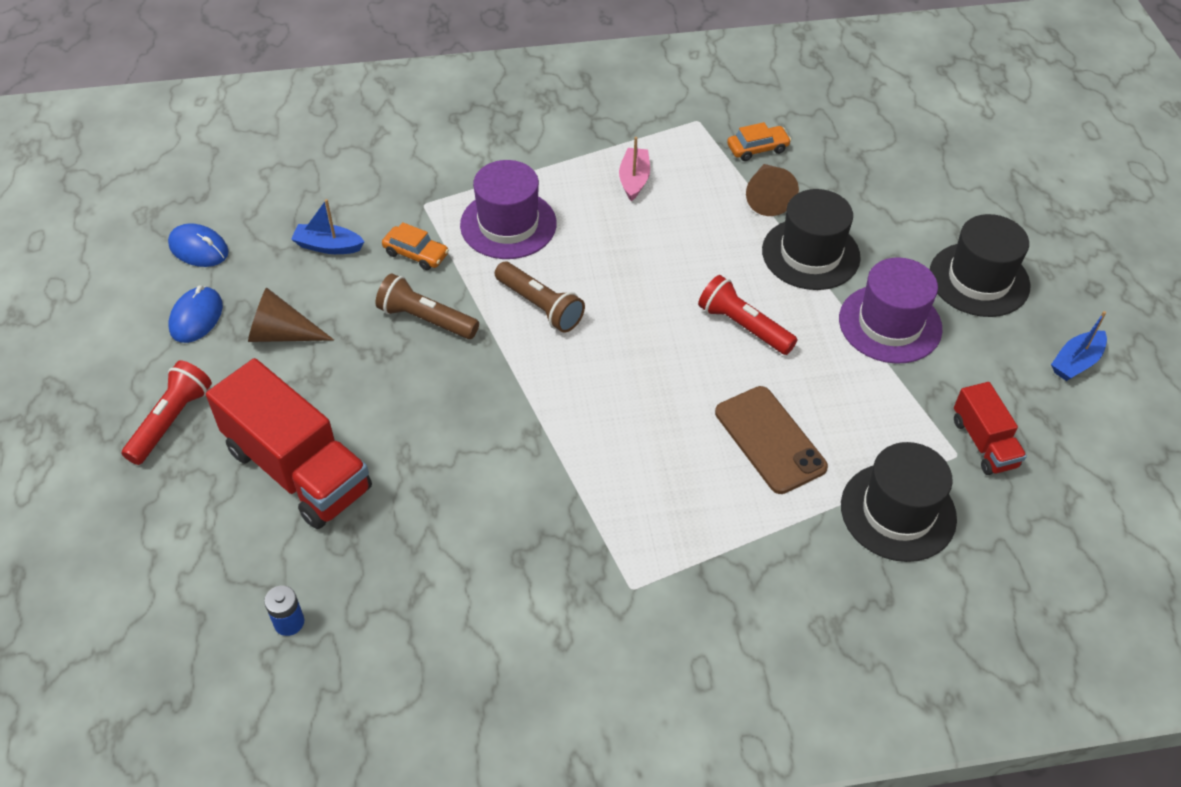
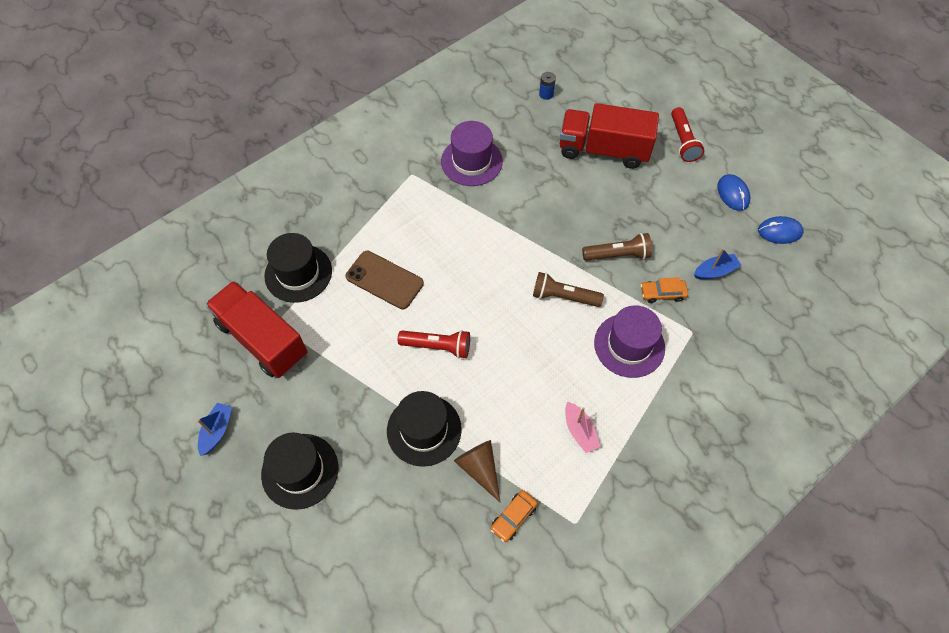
camera: 150 degrees right, 10 degrees up
(282, 334) = (681, 207): brown cone -> none
(890, 324) = (347, 398): purple hat -> purple hat (471, 161)
(983, 443) = (262, 339): red truck -> red truck, size x1.89

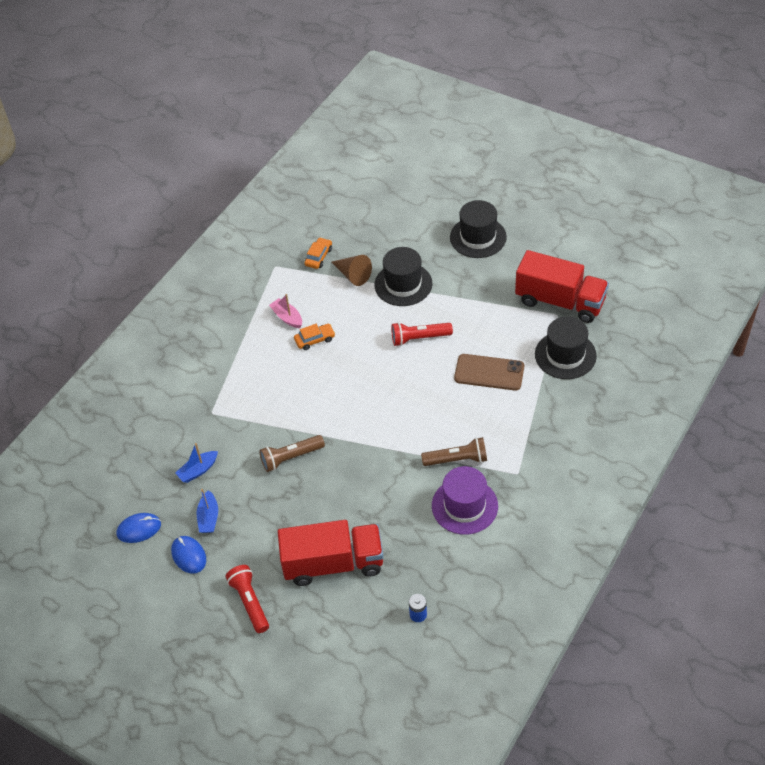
camera: 165 degrees right, 10 degrees down
(217, 431) = (551, 240): blue boat -> blue boat (208, 517)
(563, 297) = (329, 407): brown flashlight -> brown flashlight (457, 459)
(629, 345) = (263, 386): purple hat -> none
(662, 293) = (243, 436): orange car -> orange car (315, 340)

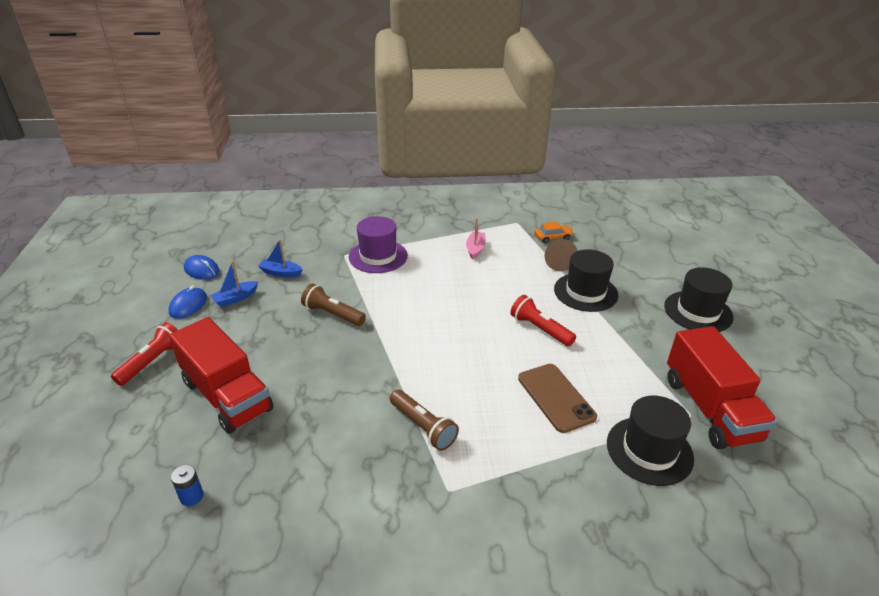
camera: 50 degrees right, 15 degrees down
(315, 340) = (469, 272): orange car -> none
(464, 506) = (367, 464): purple hat -> purple hat (378, 256)

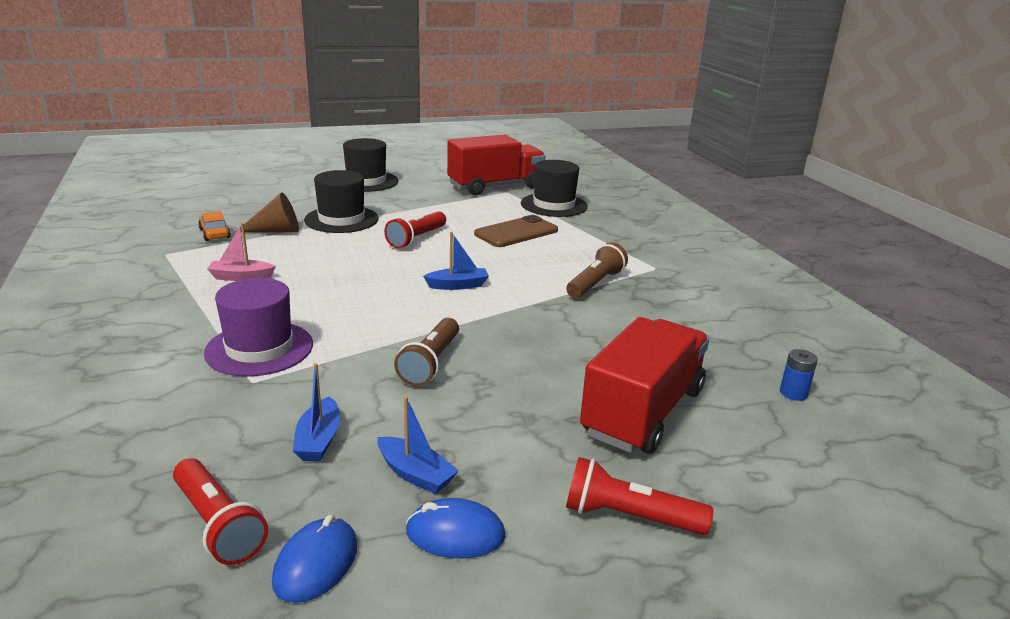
camera: 105 degrees left, 10 degrees down
(241, 249) = (218, 524): none -> red flashlight
(440, 340) = (458, 285): none -> blue boat

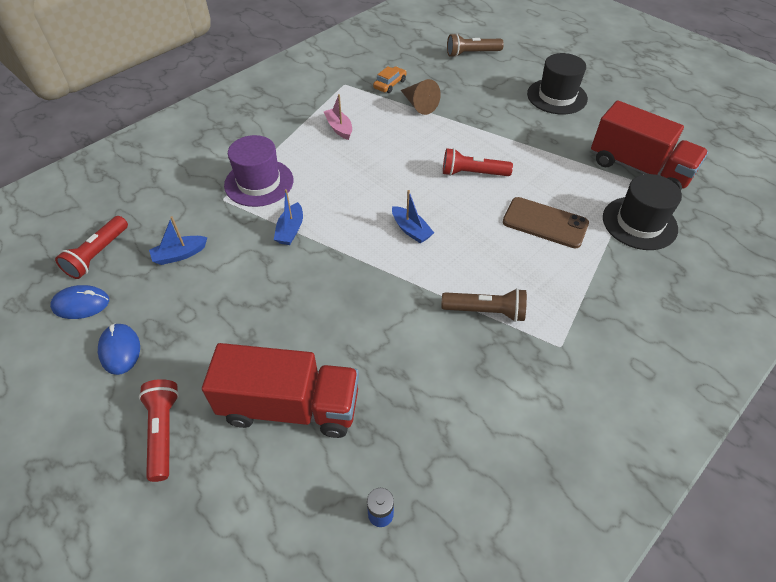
camera: 65 degrees right, 25 degrees up
(341, 219) = (468, 122): black hat -> none
(415, 474) = (165, 310): blue boat -> blue boat (290, 230)
(430, 363) = (288, 264): brown flashlight -> brown flashlight (472, 53)

